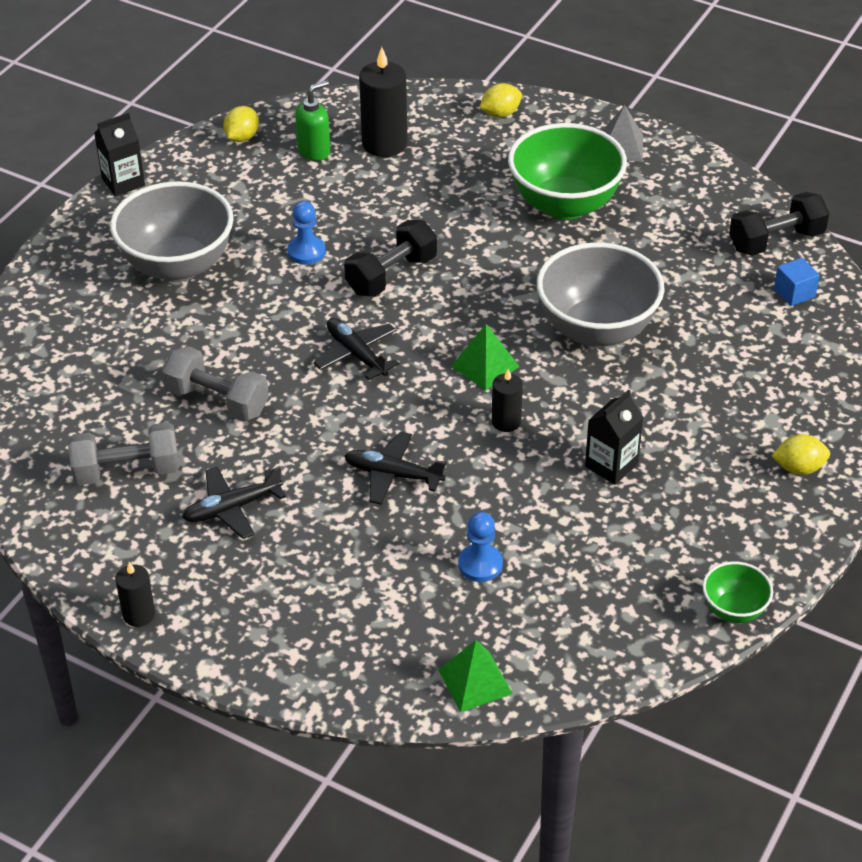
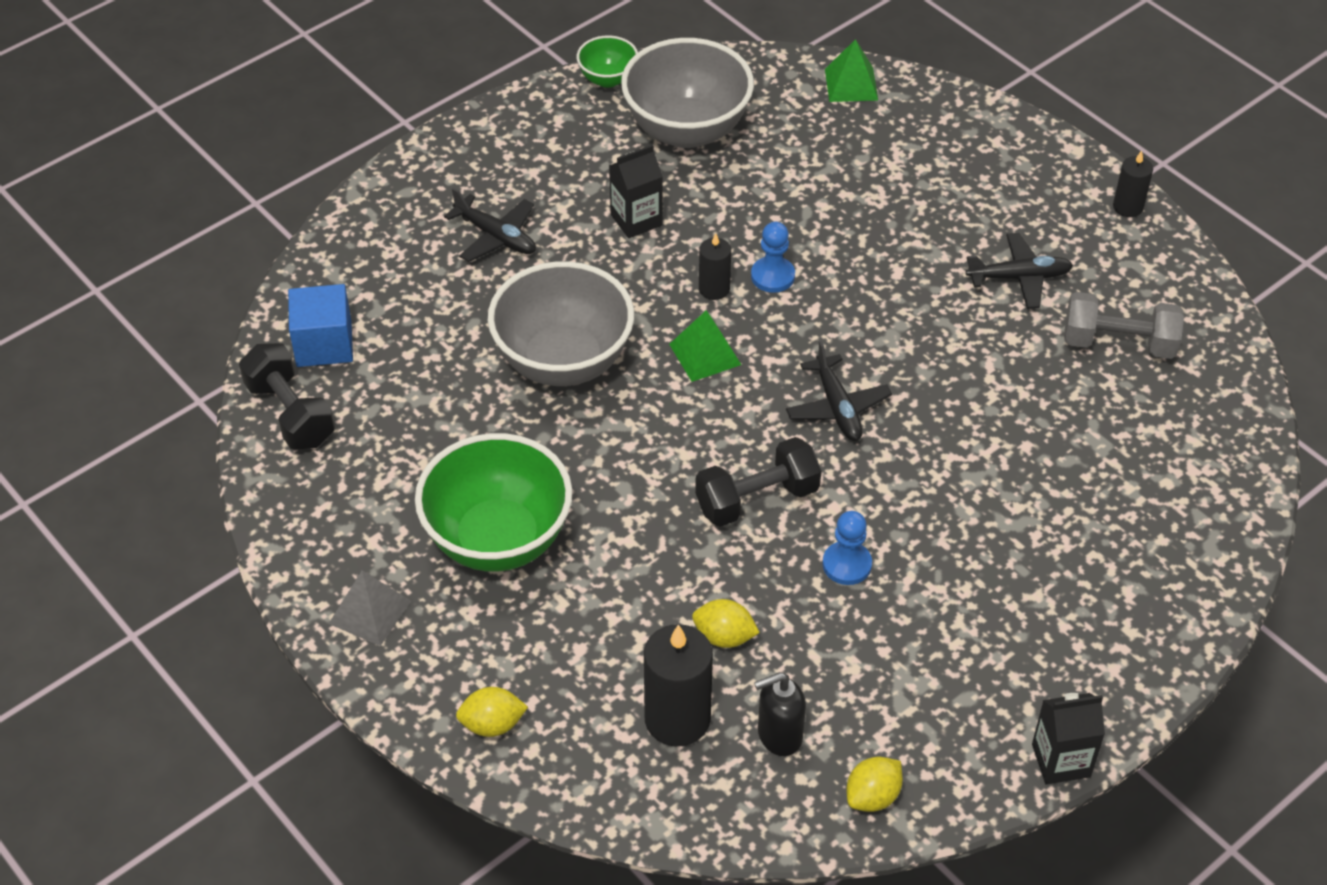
camera: 160 degrees left, 5 degrees up
(178, 266) = (1013, 591): grey bowl -> grey bowl (687, 130)
(217, 401) = (1007, 394): grey dumbbell -> none
(314, 151) = (779, 735): green soap dispenser -> black soap dispenser
(393, 475) = (850, 267): black plane -> black plane (496, 236)
(480, 564) = (804, 168): blue pawn -> blue pawn (772, 276)
(776, 241) = (290, 413): black dumbbell -> black dumbbell turned 60 degrees clockwise
(794, 293) = (324, 344): blue cube -> blue cube, size x1.60
(798, 468) = (465, 171): yellow lemon -> yellow lemon (724, 637)

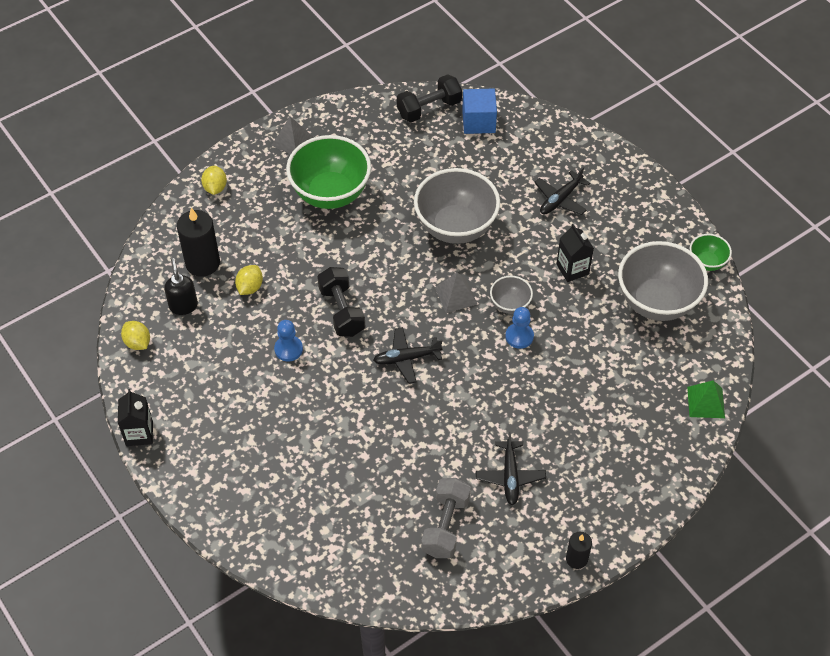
camera: 95 degrees right, 5 degrees up
(705, 354) = (456, 295): green pyramid -> grey pyramid
(714, 289) = (510, 305): black candle -> grey bowl

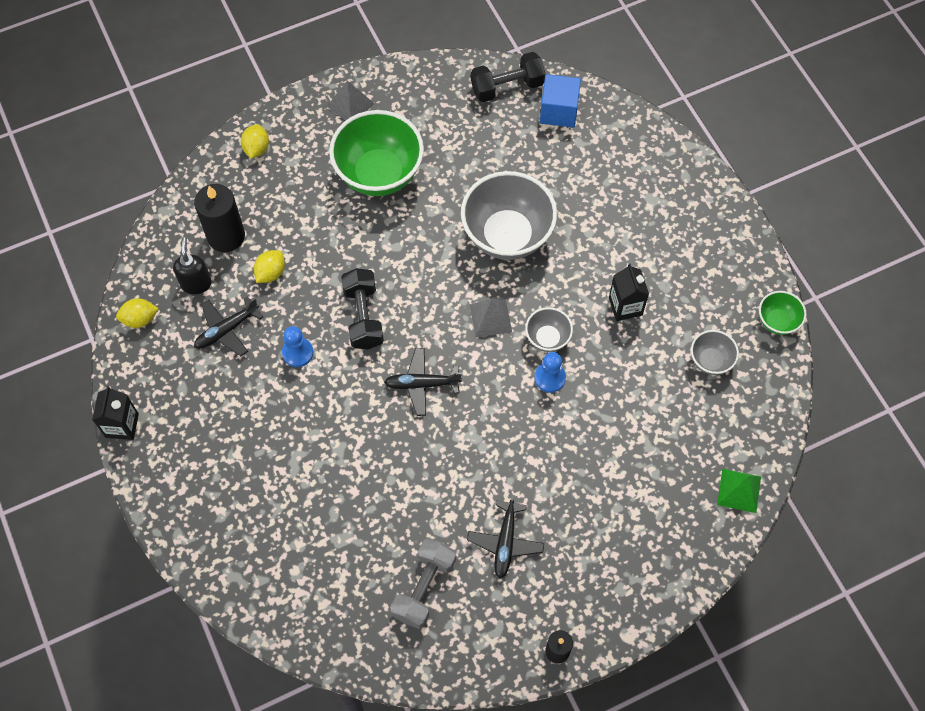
camera: 10 degrees right, 10 degrees up
(137, 343) = (140, 319): yellow lemon -> yellow lemon turned 75 degrees counterclockwise
(560, 199) = (629, 219): black plane -> black plane (226, 330)
(657, 302) = (710, 361): grey bowl -> grey bowl, size x0.48

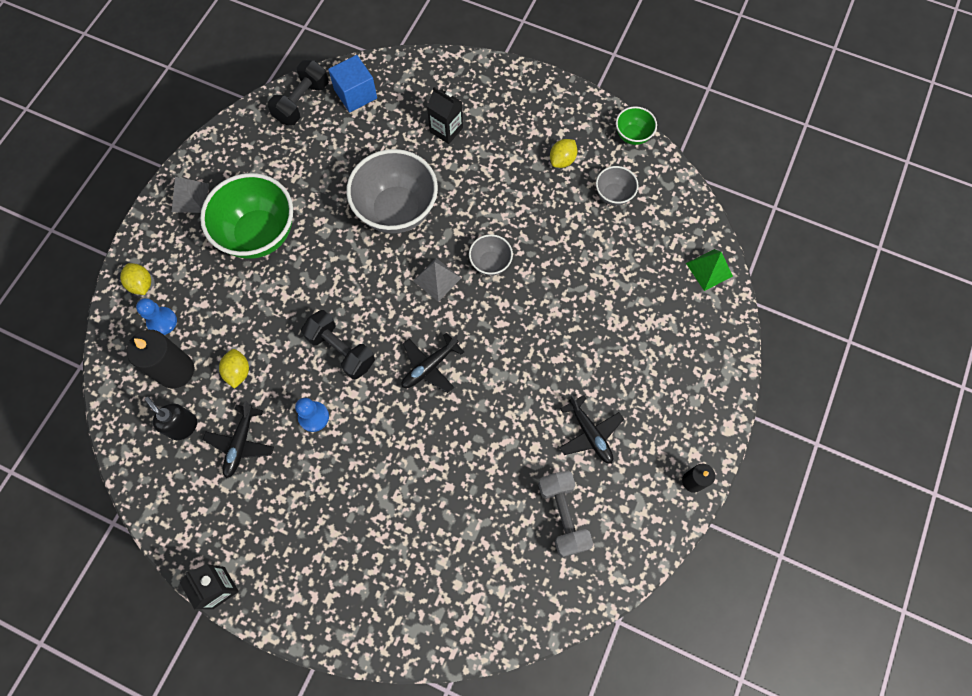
camera: 40 degrees left, 5 degrees up
(140, 319) = (159, 491): yellow lemon -> yellow lemon (562, 160)
(550, 378) = (517, 290): blue pawn -> blue pawn (162, 321)
(625, 306) = (524, 200): black carton -> black carton (446, 130)

